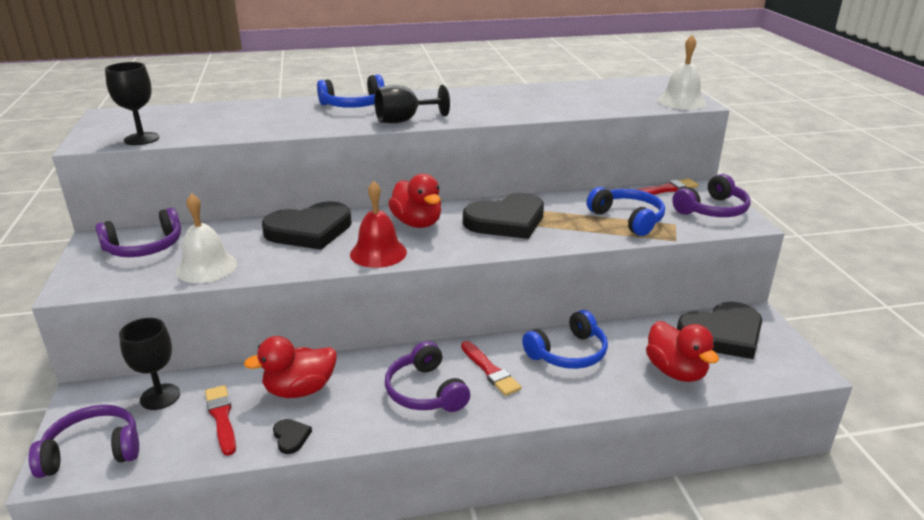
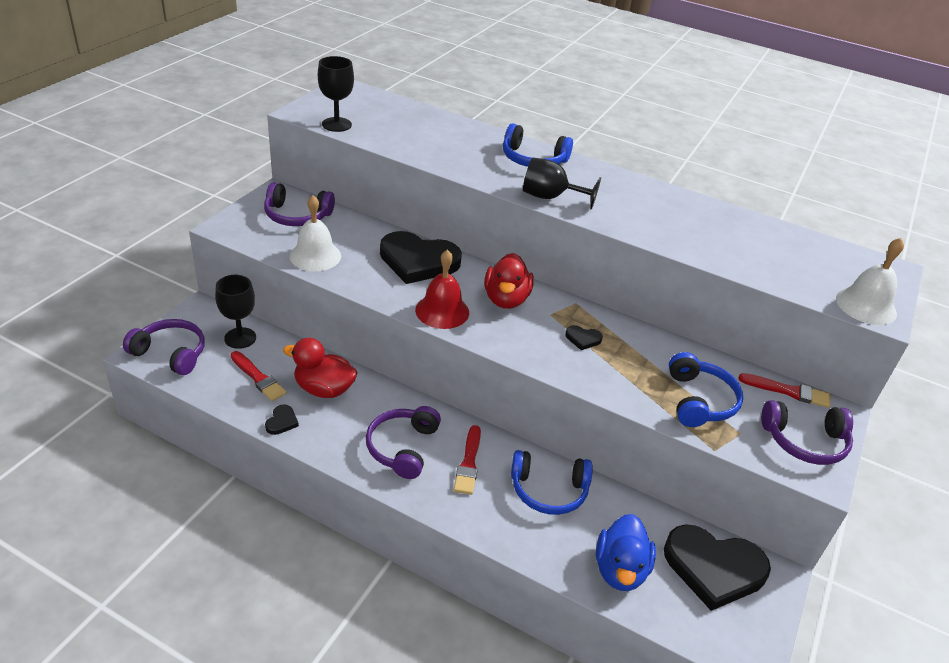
camera: 35 degrees right, 10 degrees up
(221, 417) = (258, 378): red brush -> red brush turned 120 degrees clockwise
(506, 221) = (583, 339): black heart -> black heart, size x0.41
(676, 371) = (620, 570): red duck -> blue duck

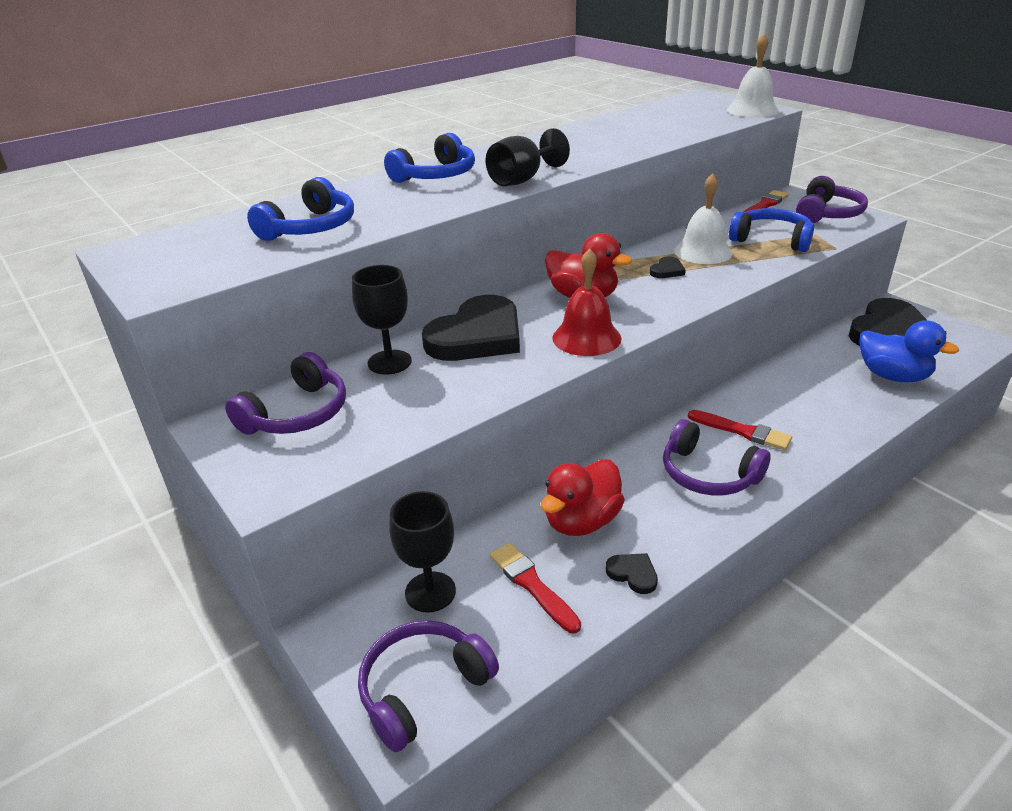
camera: 60 degrees left, 5 degrees down
(258, 378) = (532, 585): red brush -> red brush turned 105 degrees counterclockwise
(315, 256) = (413, 412): white bell -> white bell (703, 252)
(336, 124) = (229, 269): black goblet -> black goblet (389, 362)
(548, 491) = (790, 390): blue headphones -> blue headphones (311, 228)

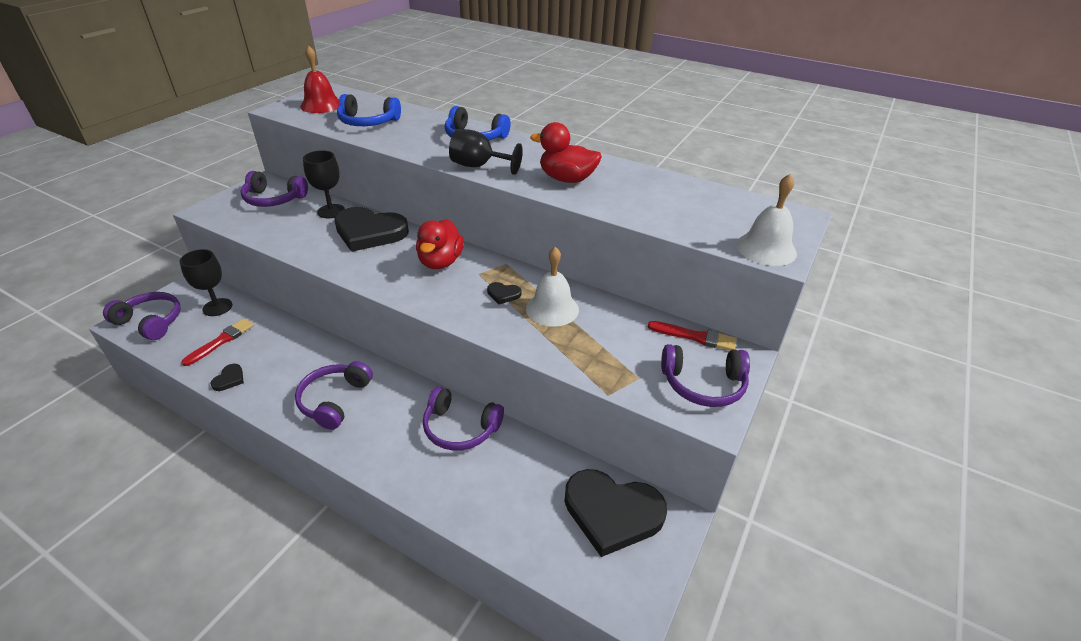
camera: 65 degrees right, 5 degrees up
(581, 521) = (278, 349): red duck -> red duck (567, 179)
(586, 338) = (376, 273): red bell -> red bell (321, 105)
(742, 431) = (393, 413): red brush -> none
(771, 240) = (604, 348): blue headphones -> none
(774, 391) = (460, 428): none -> purple headphones
(893, 376) = (516, 515): blue duck -> none

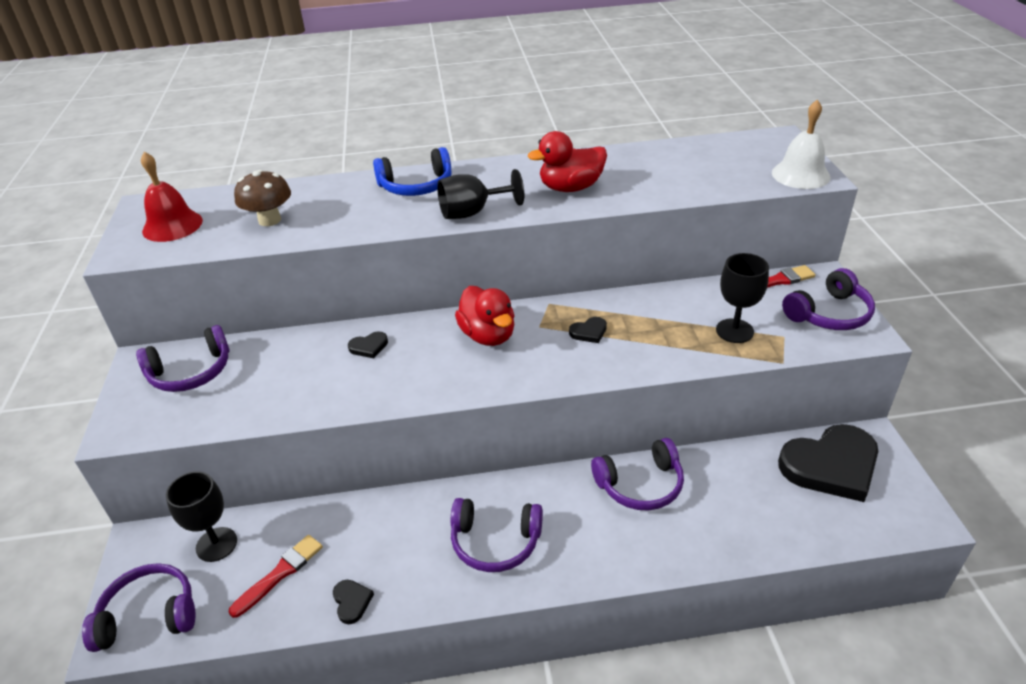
camera: 35 degrees left, 0 degrees up
(221, 341) = (280, 573): red brush -> red brush turned 45 degrees clockwise
(331, 211) = (287, 348): black goblet -> black goblet (734, 331)
(334, 400) = (495, 542): purple headphones -> purple headphones turned 60 degrees counterclockwise
(368, 122) = (269, 220): blue headphones -> brown mushroom
(369, 232) = (369, 347): black heart -> black heart, size x0.41
(552, 309) = (646, 321): white bell -> none

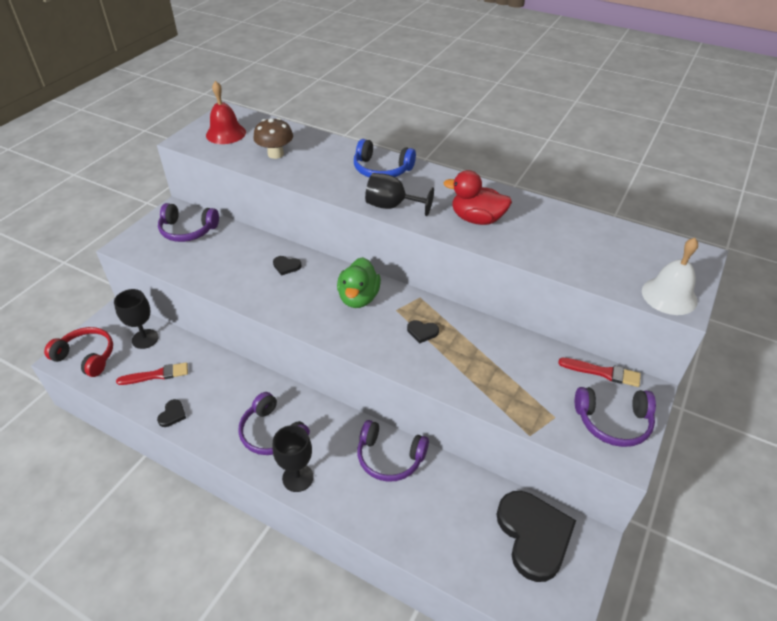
camera: 35 degrees right, 5 degrees up
(149, 615) = (87, 356): purple headphones -> red headphones
(488, 335) = (358, 298): red duck -> green duck
(734, 331) = (523, 391): black goblet -> black goblet (298, 477)
(831, 465) = (533, 536): black heart -> black heart turned 120 degrees counterclockwise

